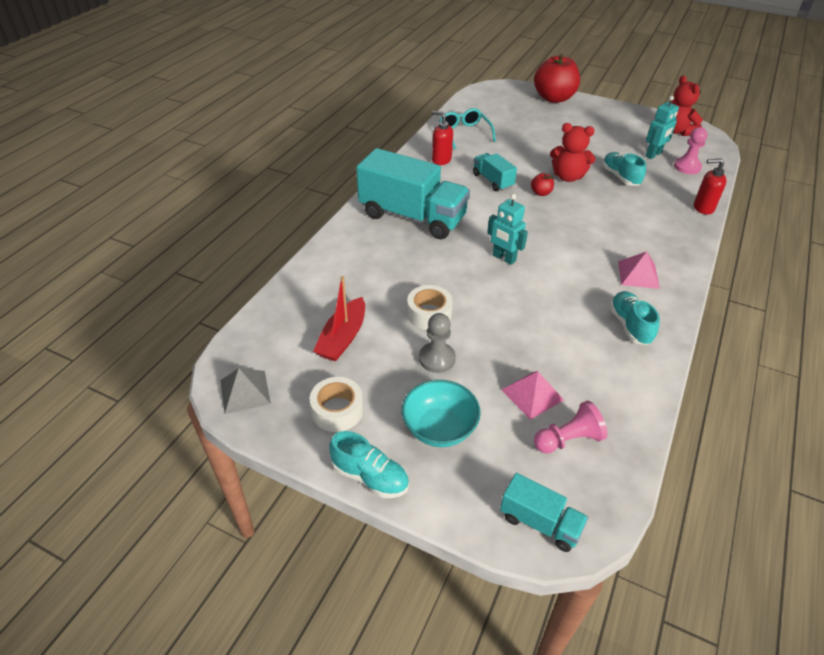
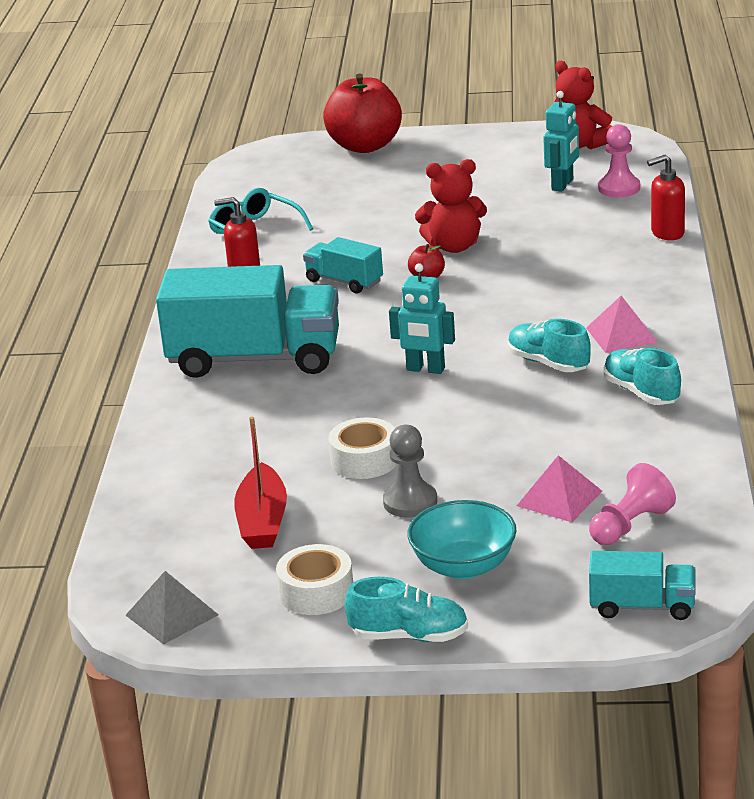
camera: 20 degrees left, 15 degrees down
(620, 177) = (531, 226): turquoise shoe -> turquoise shoe (548, 363)

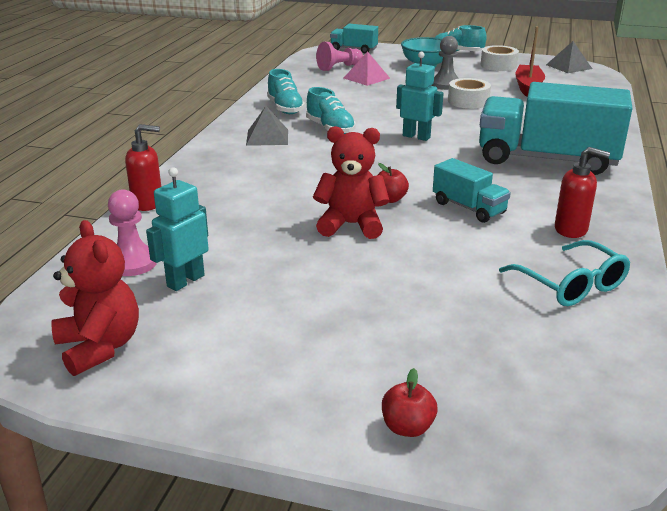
camera: 170 degrees left, 0 degrees up
(365, 146) = (407, 427): red apple -> red apple, size x0.42
(621, 335) = (267, 137): pink pyramid -> grey pyramid

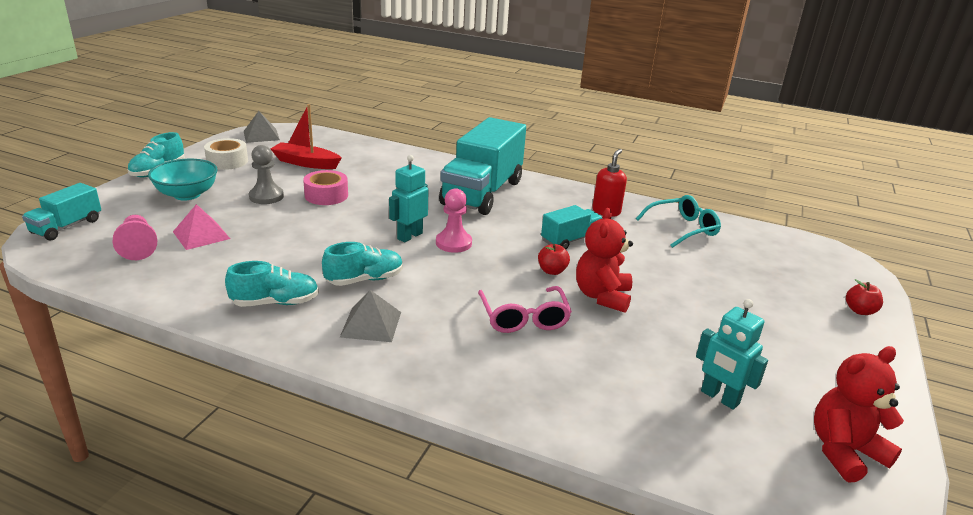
camera: 85 degrees left, 0 degrees up
(132, 263) = (694, 435): pink pawn -> pink pawn (453, 243)
(148, 203) = (551, 426): red soap dispenser -> none
(295, 189) = (524, 318): none -> pink glasses
(468, 101) = (326, 195): white tape -> pink tape

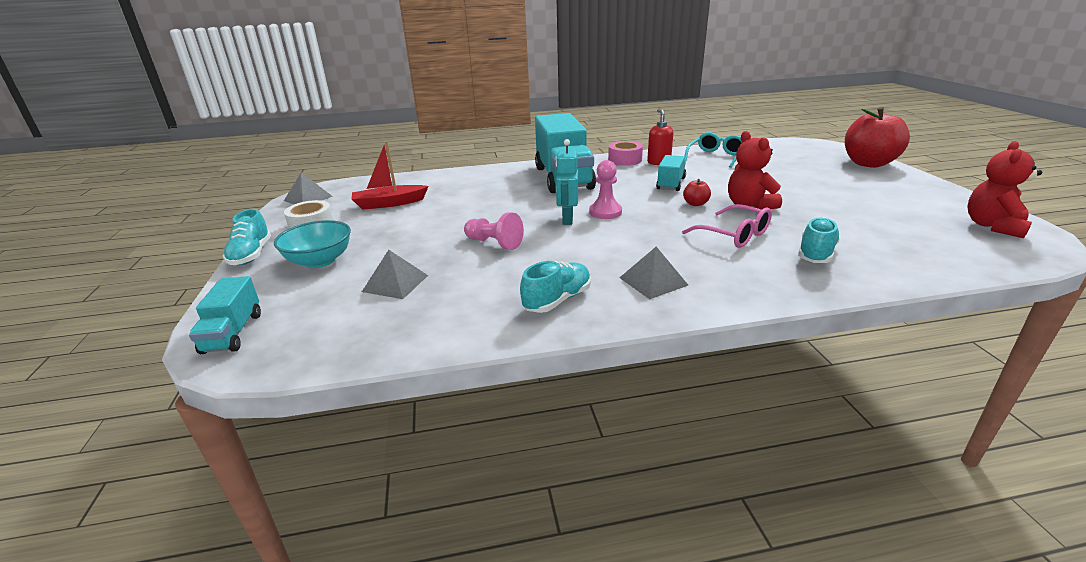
camera: 30 degrees left, 0 degrees up
(138, 247) = (349, 316): pink pawn -> pink pawn (494, 243)
(201, 235) = (395, 283): pink pyramid -> grey pyramid
(266, 196) = (400, 236): grey pawn -> none
(326, 195) = (451, 218): pink tape -> pink tape (625, 160)
(365, 279) = (592, 257): turquoise shoe -> turquoise shoe (816, 253)
(719, 398) = (902, 228): turquoise robot -> none
(859, 311) = (868, 163): red apple -> red apple, size x2.40

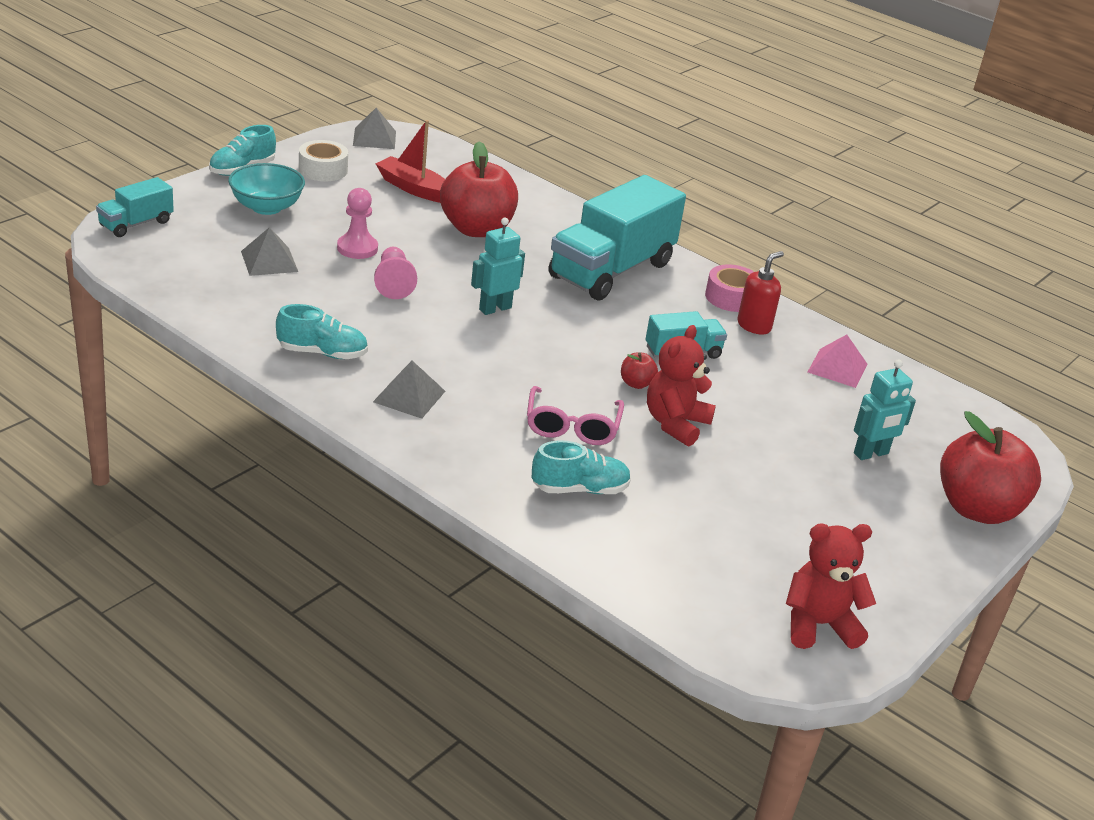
camera: 45 degrees right, 5 degrees up
(466, 199) = (476, 229): none -> red apple
(605, 212) = (541, 327): pink pawn -> pink pawn (357, 248)
(716, 156) = (837, 368): turquoise glasses -> pink pyramid
(806, 170) = (871, 454): none -> turquoise robot

